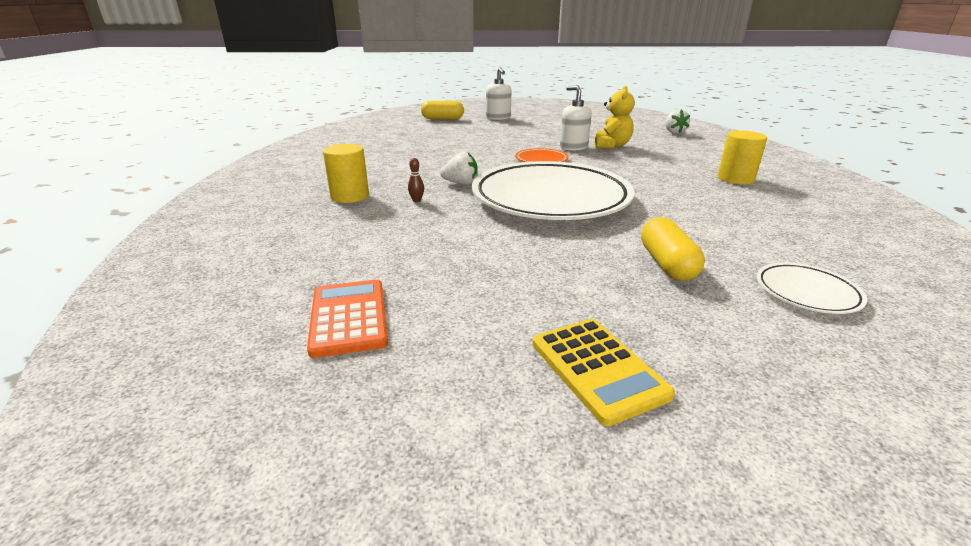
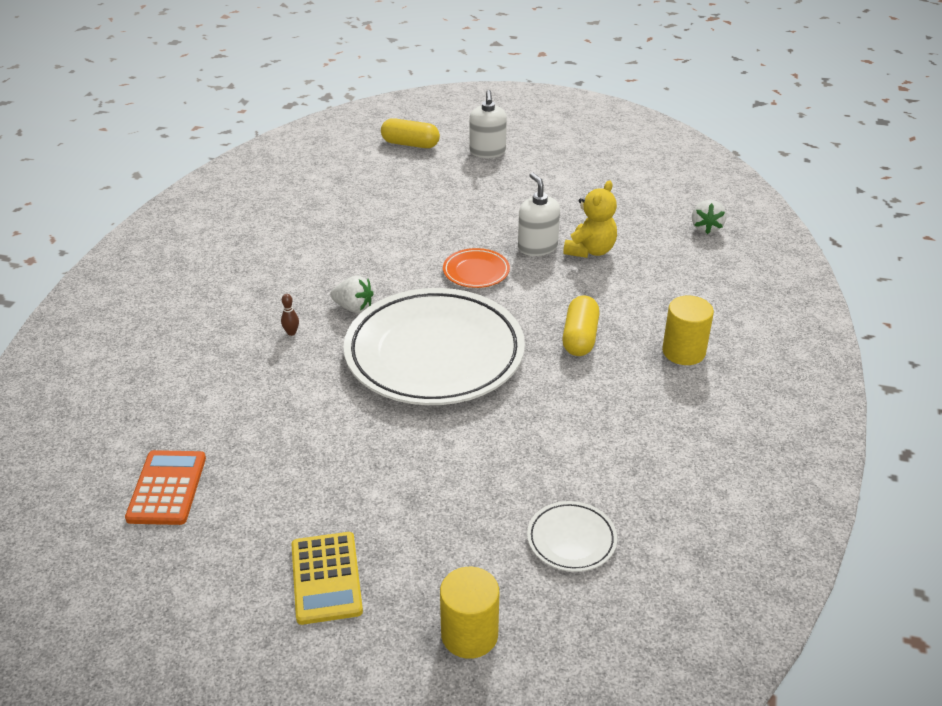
camera: 15 degrees right, 10 degrees up
(350, 196) = (226, 313): yellow cylinder -> yellow cylinder (469, 634)
(667, 264) = (475, 478): yellow capsule -> yellow capsule (580, 337)

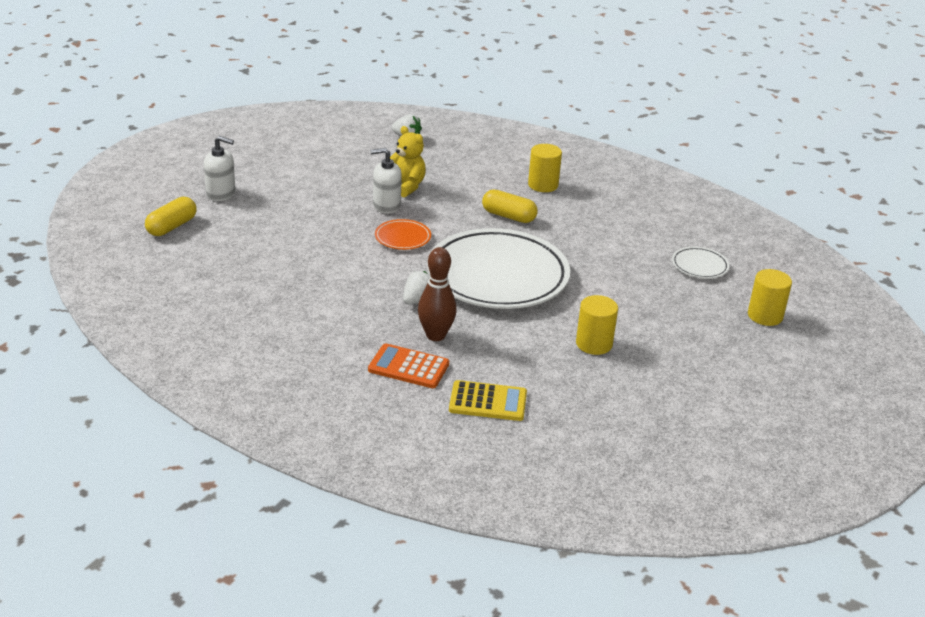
camera: 75 degrees left, 5 degrees down
(167, 488) = (602, 418): orange calculator -> orange calculator (408, 367)
(291, 332) = (435, 335): brown bowling pin -> brown bowling pin, size x2.45
(321, 458) = (594, 344): none -> yellow cylinder
(326, 578) = (709, 359): yellow calculator -> yellow calculator (488, 402)

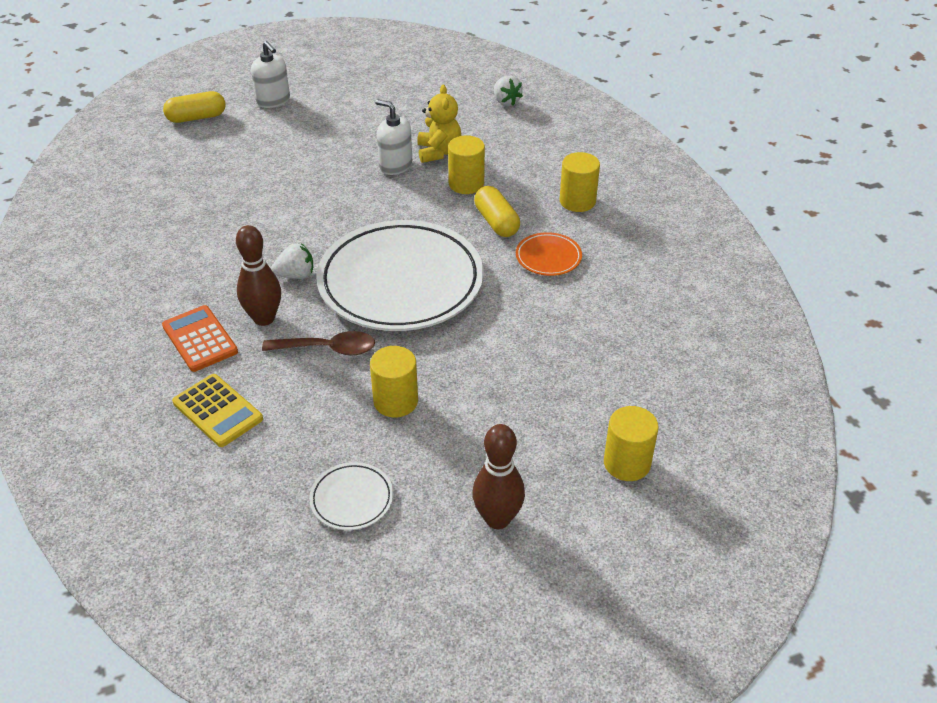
camera: 40 degrees right, 10 degrees up
(402, 238) = (367, 204): orange plate -> orange plate (548, 257)
(454, 200) = (466, 184): none -> yellow cylinder
(507, 334) = (328, 349): none -> brown spoon
(699, 266) = (629, 366): white plate -> white plate (352, 499)
(738, 376) = (497, 519): none -> brown bowling pin

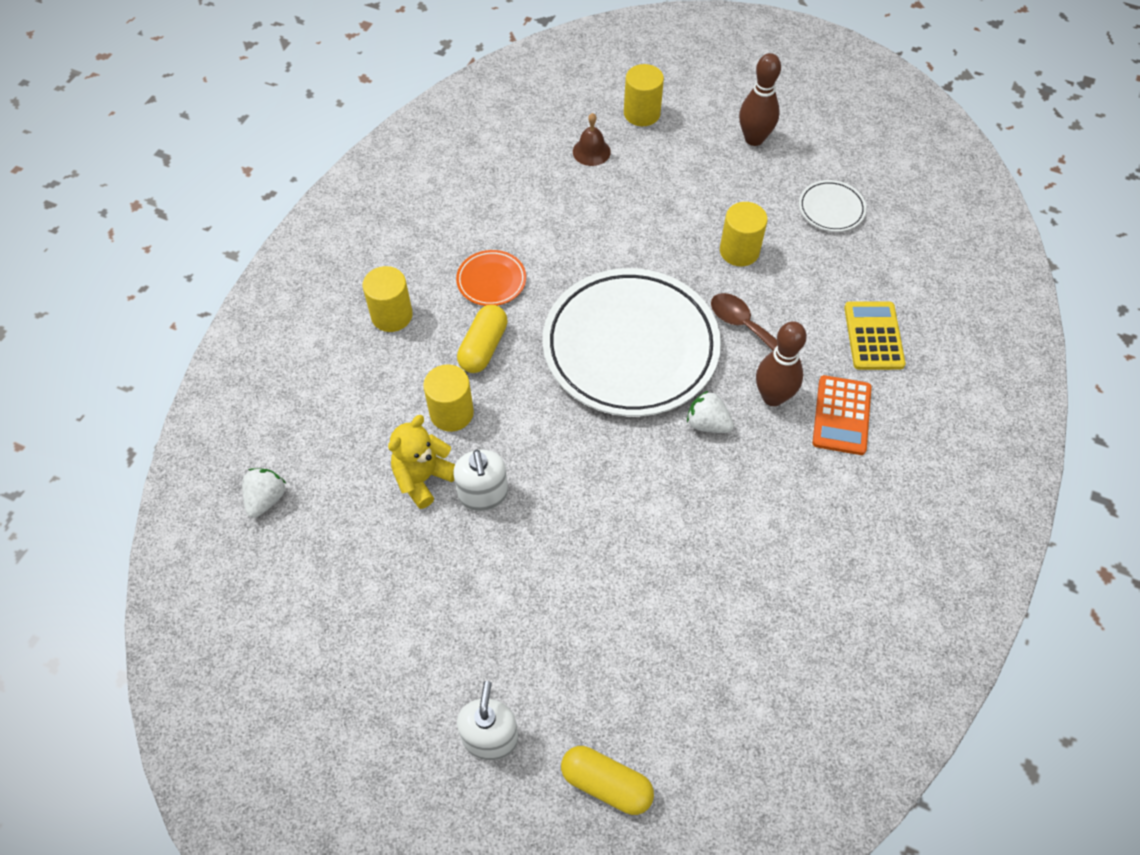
camera: 135 degrees left, 15 degrees up
(616, 394) = (591, 151): none -> brown bell

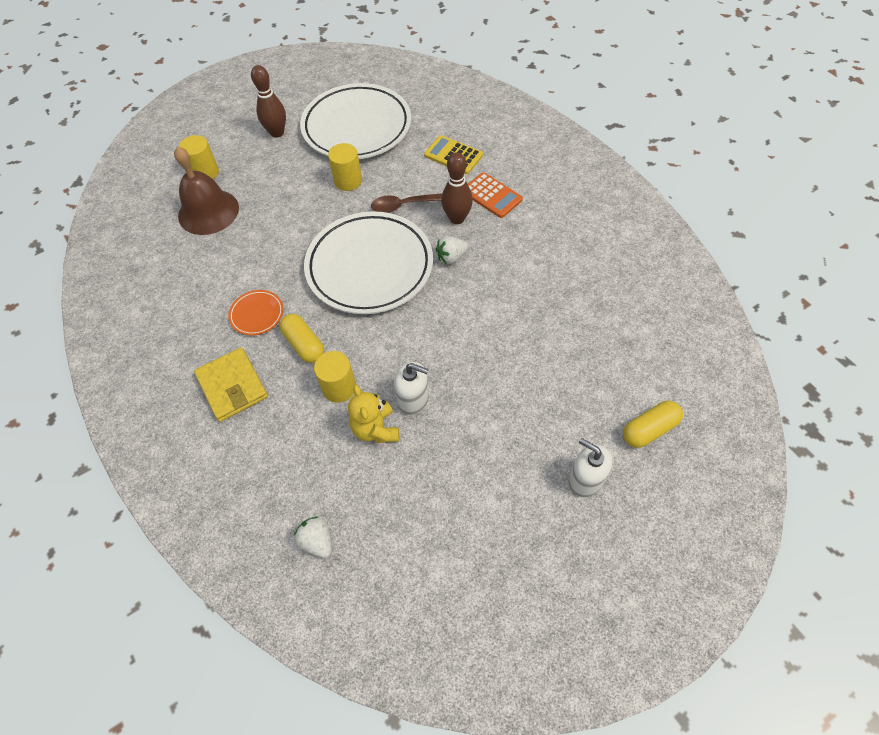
camera: 55 degrees left, 0 degrees up
(392, 315) = (232, 386): yellow cylinder -> yellow wallet
(591, 151) = (208, 211): brown bell -> brown bell, size x2.09
(831, 209) = (357, 127): white plate -> white plate, size x2.43

